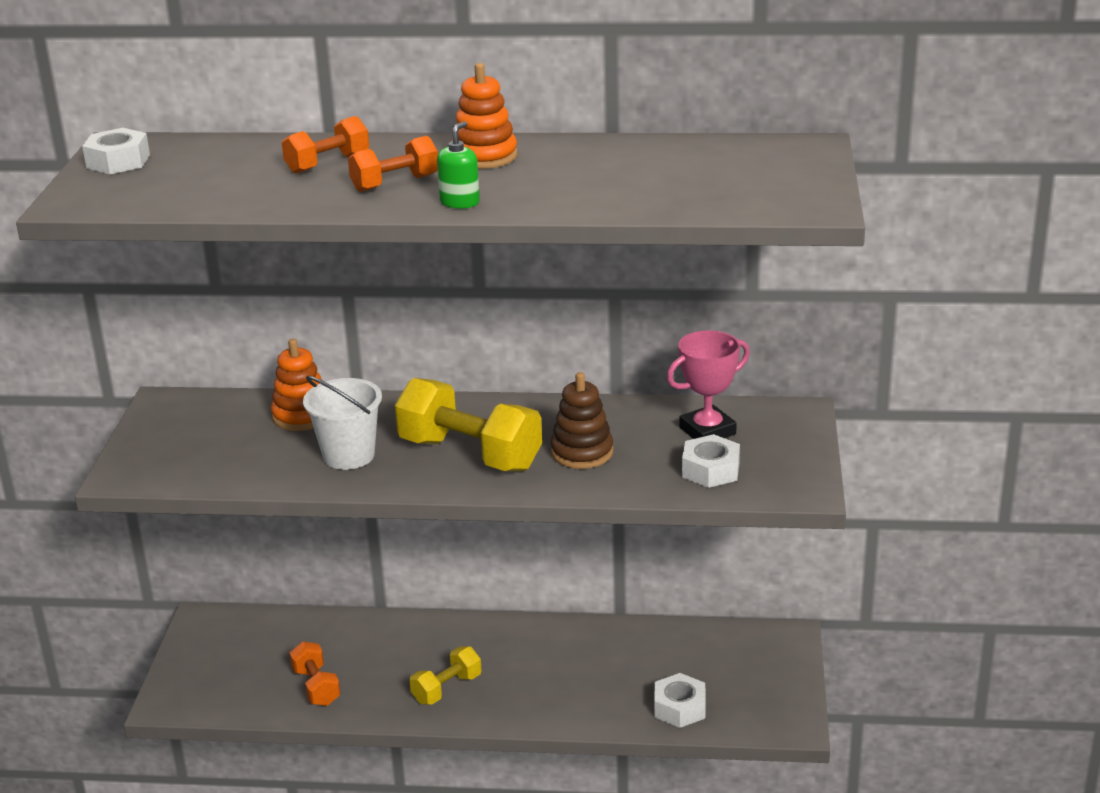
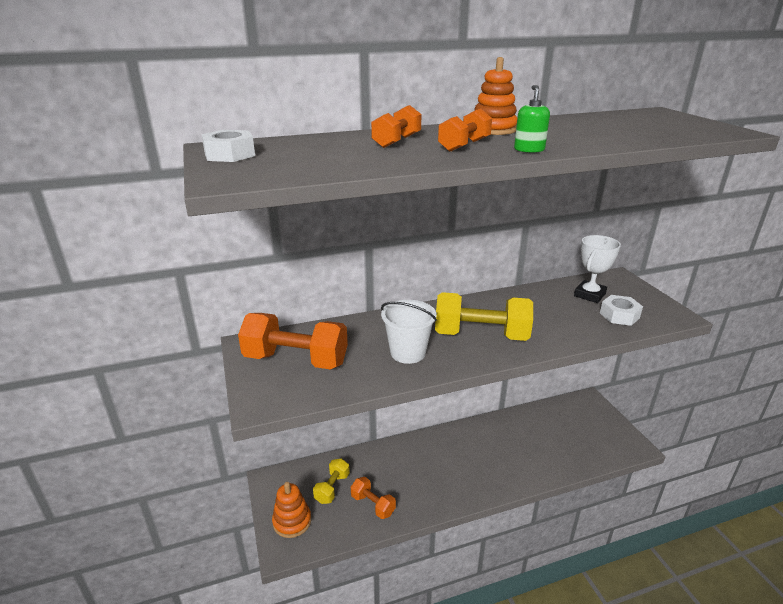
camera: 25 degrees left, 0 degrees up
(204, 434) = (296, 360): none -> orange dumbbell
(302, 416) = (352, 333): orange stacking toy -> orange stacking toy (292, 521)
(447, 689) = (449, 481): yellow dumbbell -> yellow dumbbell (332, 488)
(582, 452) = (541, 320): brown stacking toy -> none
(679, 708) = (577, 454): white nut -> none
(707, 431) = (589, 295): pink trophy -> white trophy

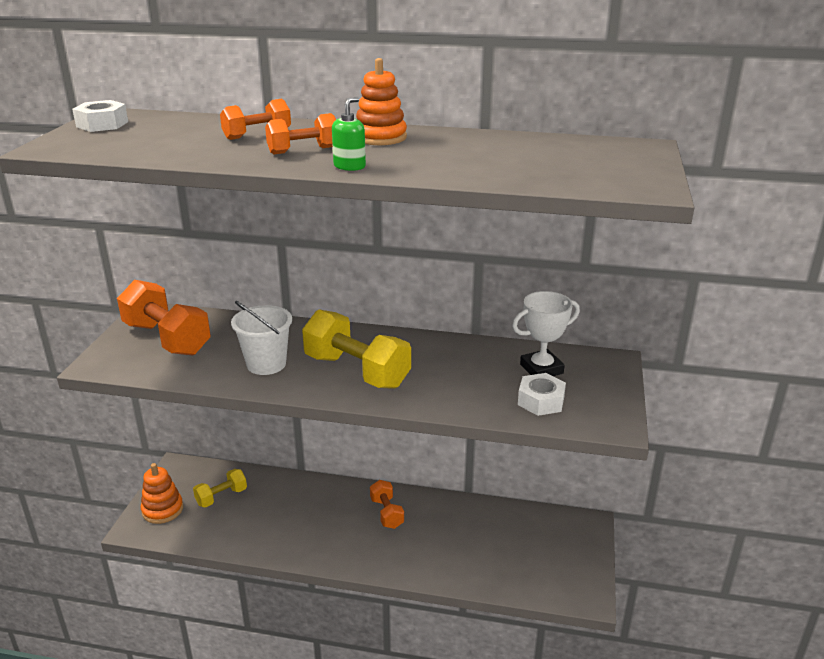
camera: 30 degrees right, 0 degrees up
(373, 505) = (242, 527): orange dumbbell -> orange dumbbell (386, 513)

